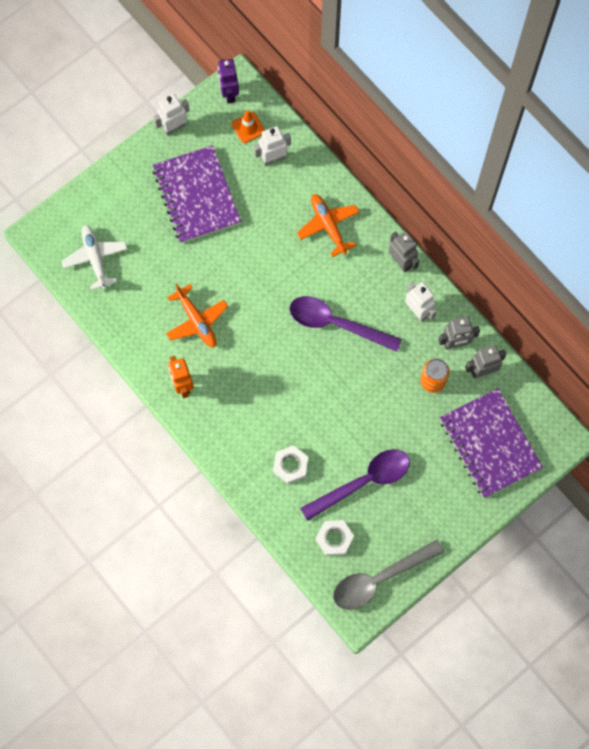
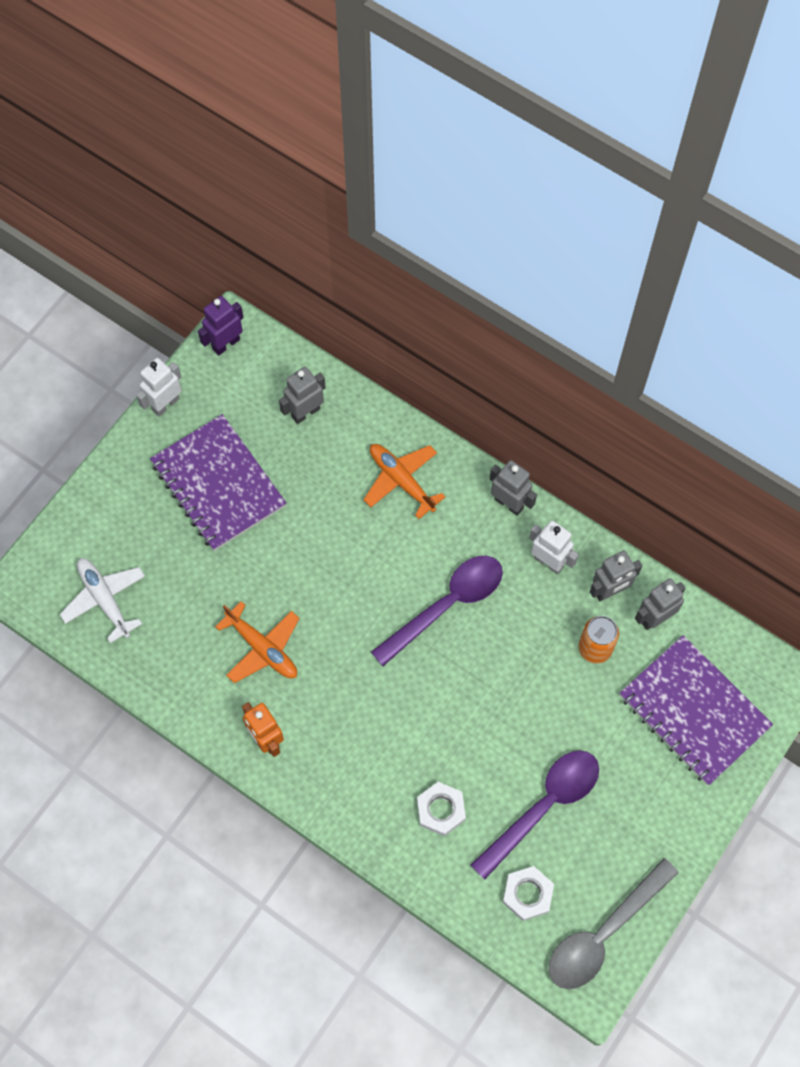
camera: 15 degrees left, 5 degrees down
(229, 93) = (226, 344): purple robot -> purple robot turned 75 degrees clockwise
(248, 127) = (262, 381): orange traffic cone -> none
(273, 158) = (305, 412): white robot -> grey robot
(336, 323) = (447, 605): purple spoon -> purple spoon turned 135 degrees clockwise

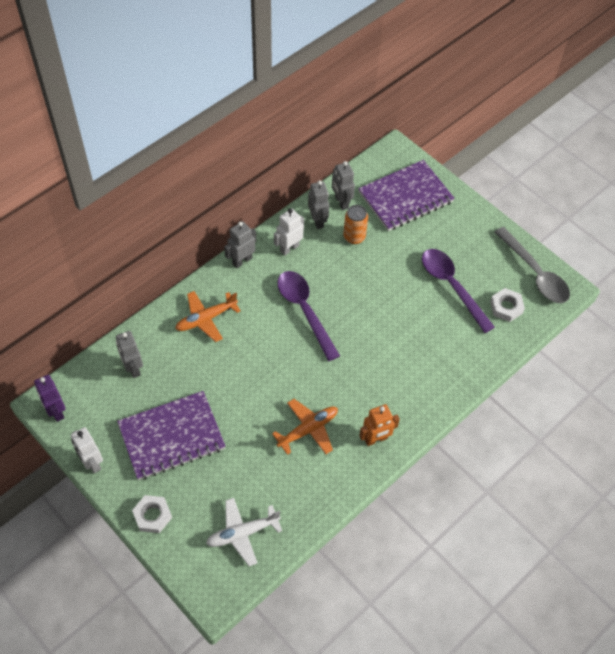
camera: 80 degrees left, 10 degrees down
(440, 810) = (444, 343): white nut -> white nut (152, 516)

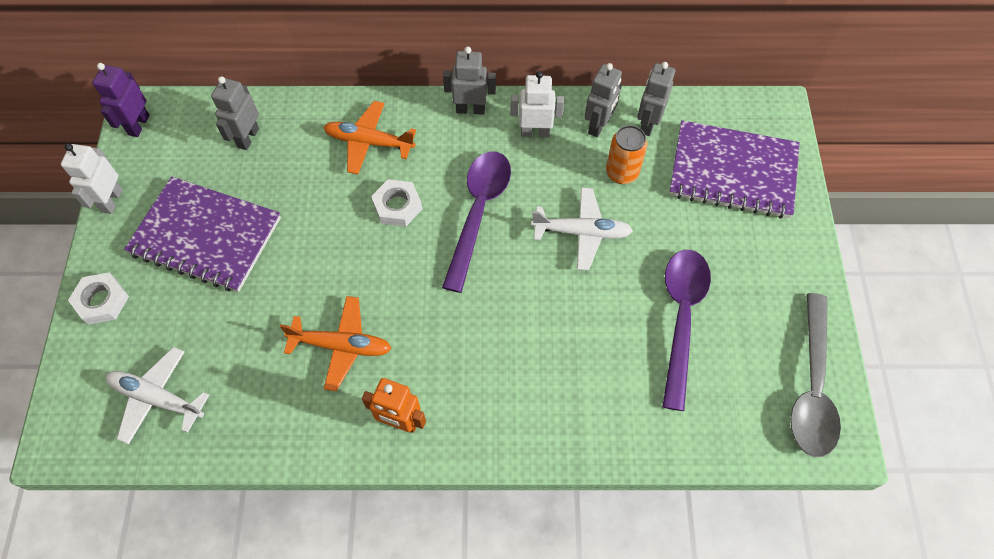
camera: 45 degrees right, 5 degrees up
(365, 281) = (582, 232): none -> white plane
(506, 307) = (727, 398): white nut -> white nut (397, 206)

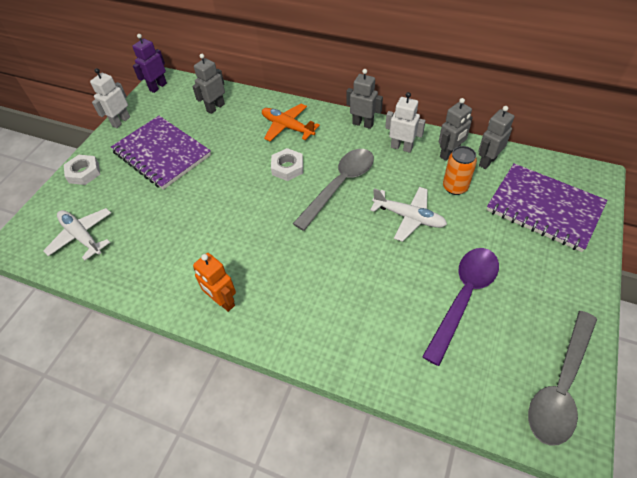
camera: 25 degrees right, 10 degrees down
(341, 346) = (209, 240): orange plane -> none
(478, 212) = (340, 185): purple spoon -> grey spoon

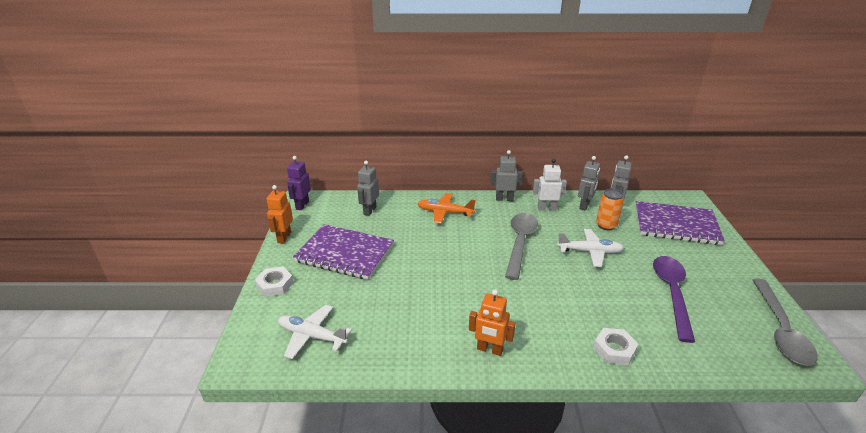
camera: 25 degrees left, 20 degrees down
(121, 121) = (284, 237): white robot -> orange robot
(287, 167) = (467, 240): white nut -> white nut (614, 350)

